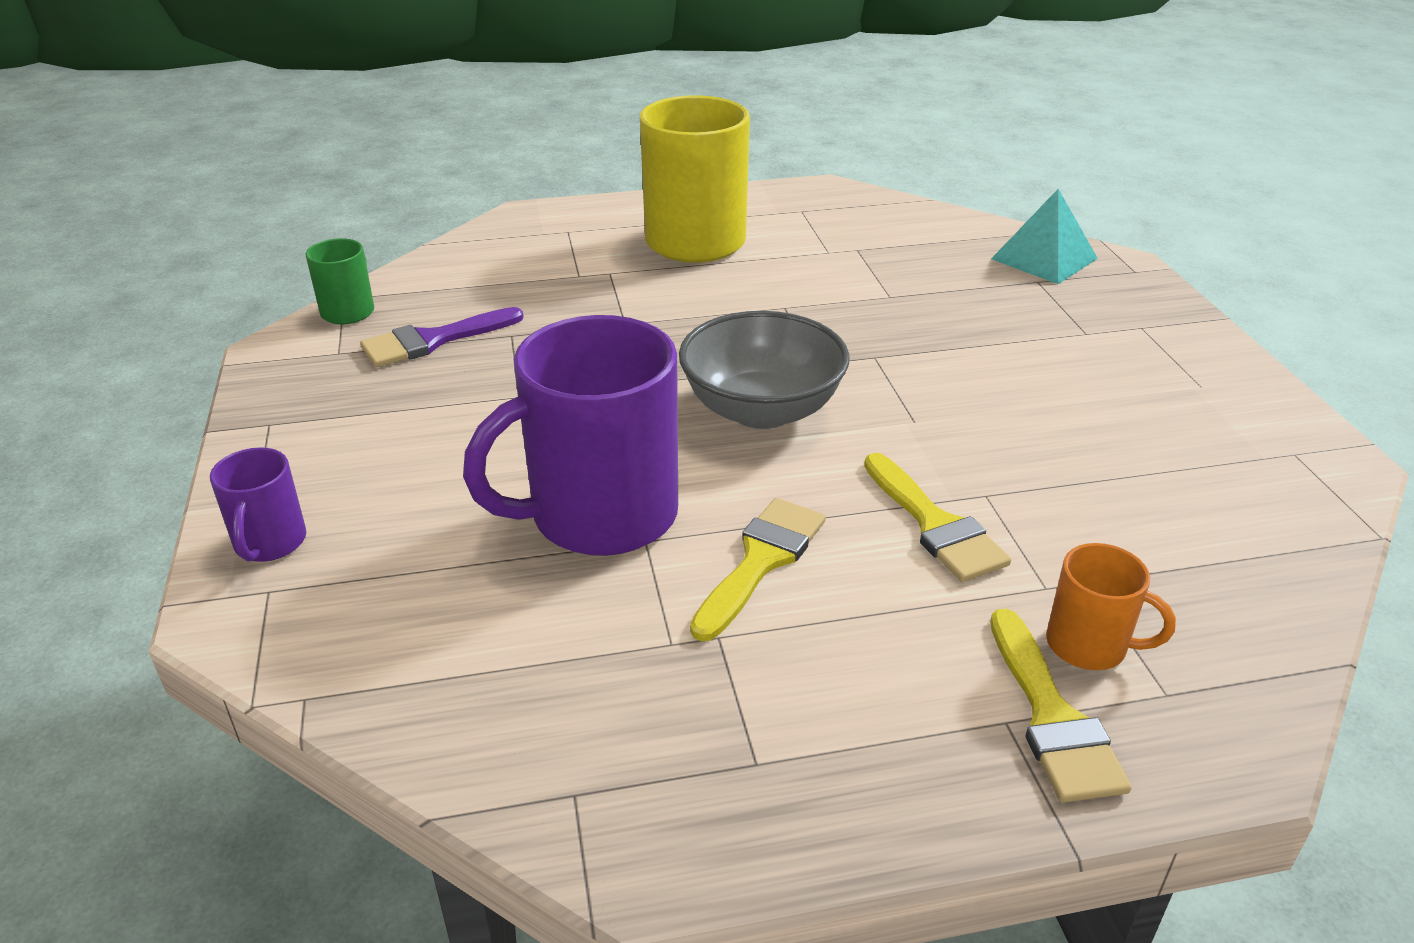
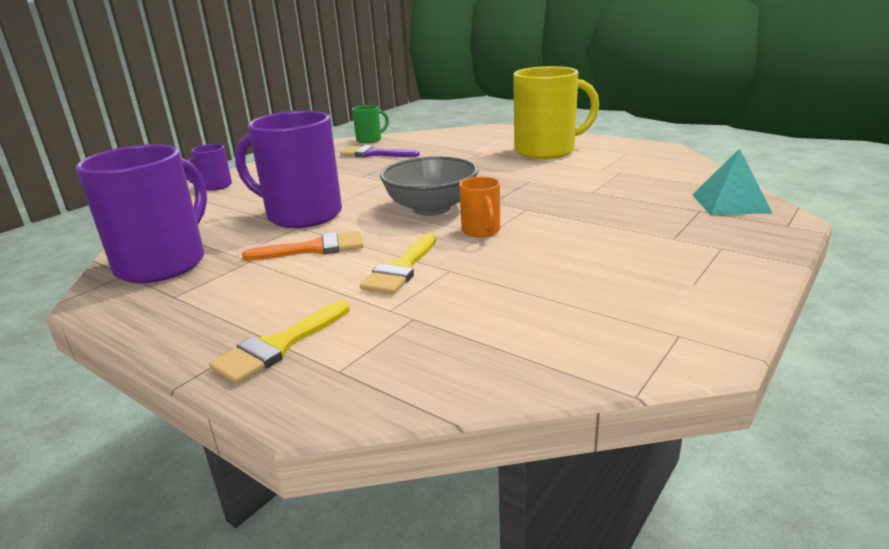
camera: 50 degrees right, 10 degrees down
(591, 731) = (164, 263): none -> purple mug
(761, 561) = (314, 248): yellow brush -> orange brush
(1089, 646) = (353, 336): orange mug -> orange mug (481, 231)

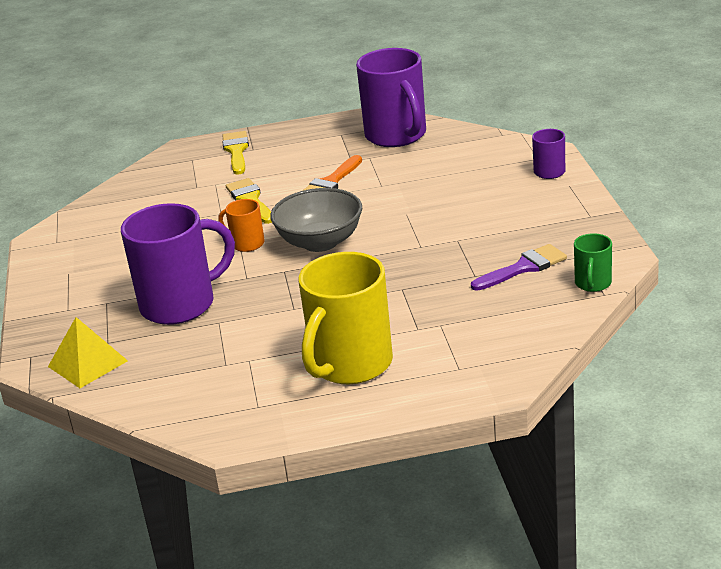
camera: 135 degrees right, 5 degrees up
(302, 215) = (403, 191): purple mug -> purple mug (180, 304)
(730, 203) = (87, 363): turquoise pyramid -> yellow pyramid

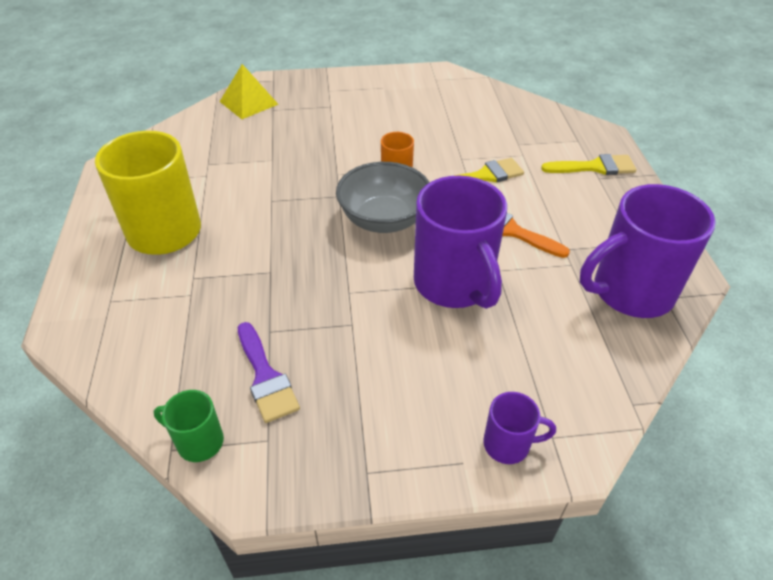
camera: 90 degrees right, 15 degrees up
(180, 304) = (309, 140): purple mug -> purple mug (454, 284)

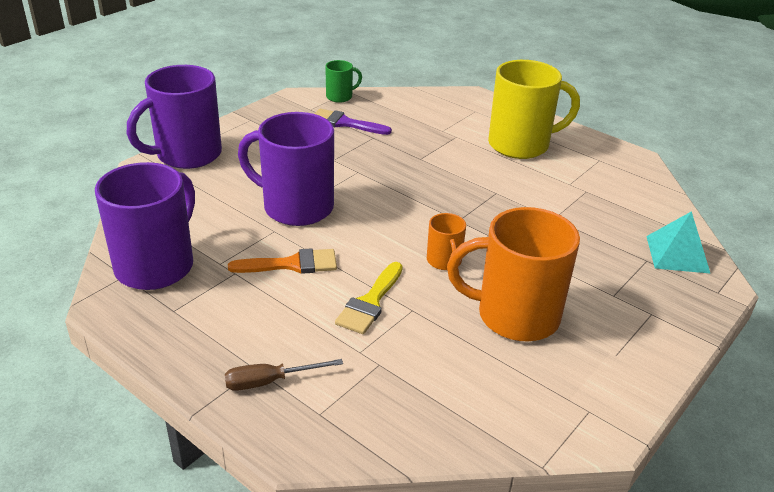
camera: 135 degrees right, 10 degrees down
(249, 102) = (677, 254): yellow pyramid -> turquoise pyramid
(384, 219) = (400, 221): grey bowl -> none
(404, 125) = (515, 316): none -> orange mug
(508, 444) = (187, 155): purple mug -> purple mug, size x2.12
(594, 167) = (270, 381): yellow brush -> brown screwdriver

